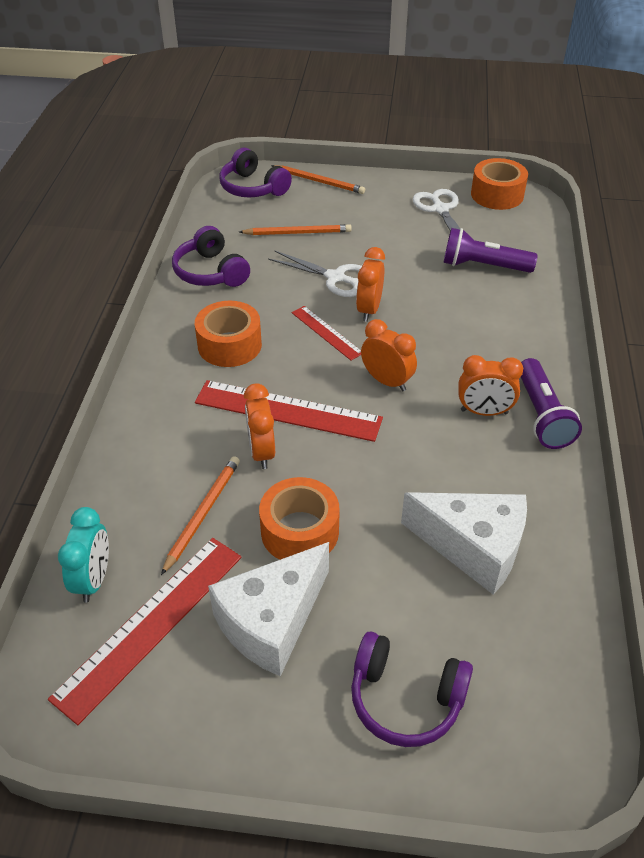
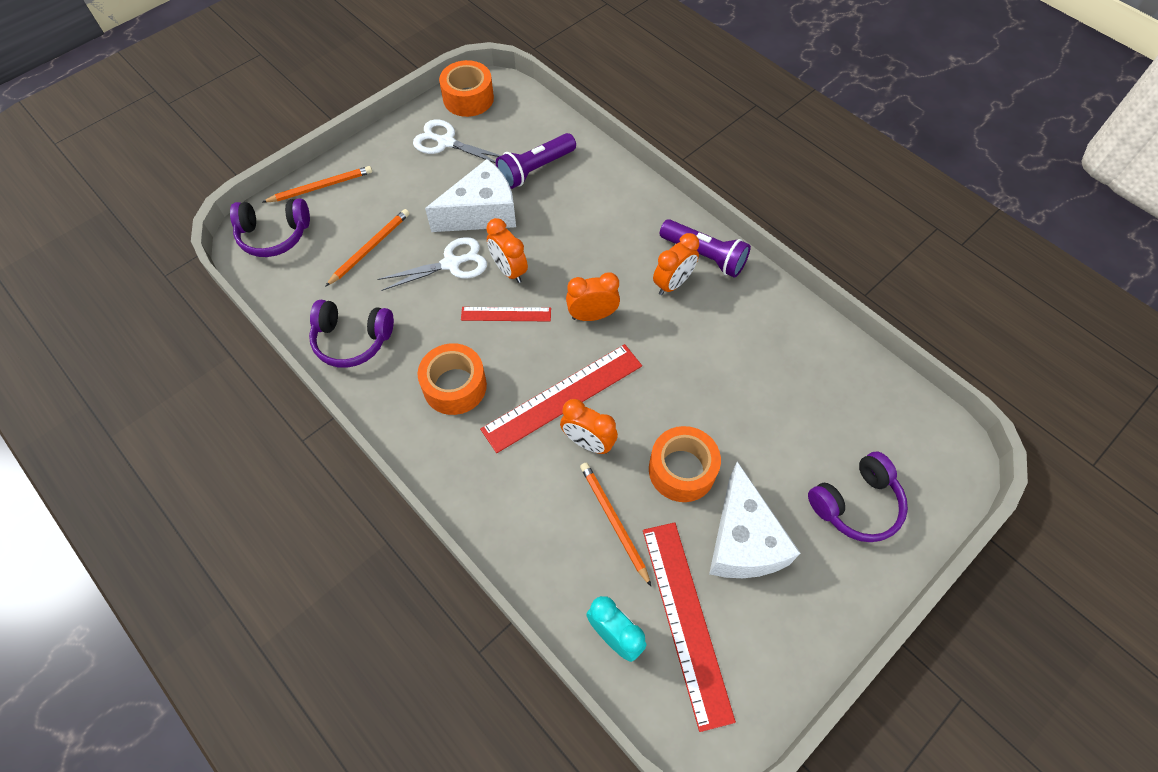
camera: 50 degrees left, 15 degrees up
(473, 548) = (777, 380): white cheese -> white cheese (482, 213)

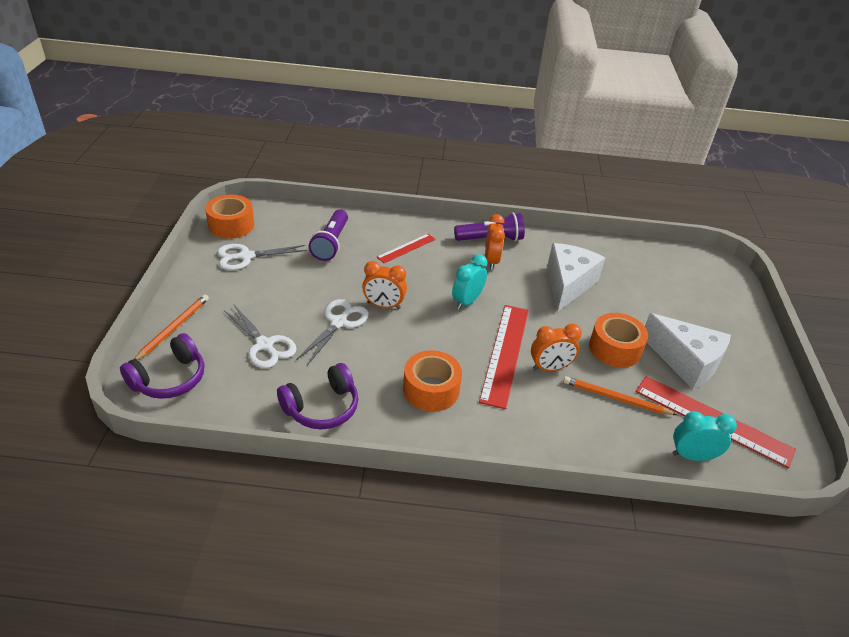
camera: 45 degrees left, 20 degrees down
(370, 248) = (264, 345): orange pencil -> white scissors
(482, 213) = (324, 284): white cheese -> white cheese (568, 284)
(506, 314) = (413, 330): red ruler -> red ruler (406, 248)
(592, 315) = (467, 301): orange clock -> turquoise clock
(856, 504) = (708, 310): purple headphones -> none

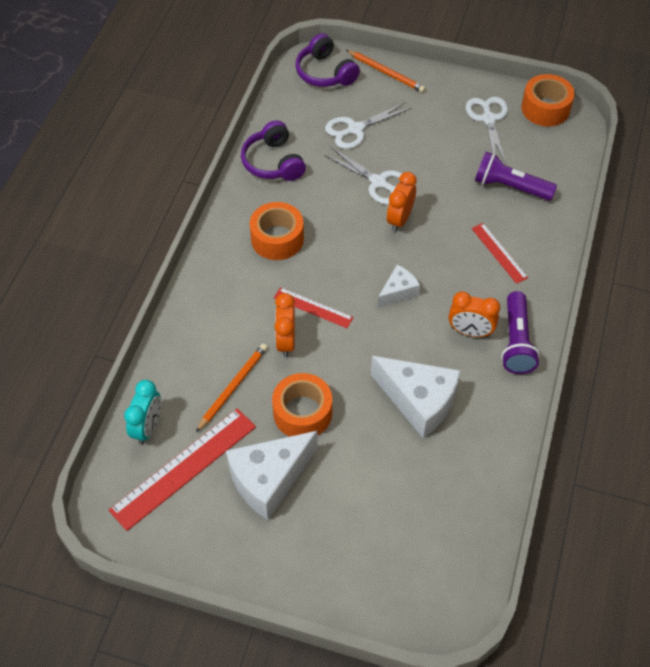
camera: 105 degrees right, 15 degrees up
(467, 301) = (398, 292): turquoise clock -> white cheese
(505, 353) = (313, 307): red ruler -> red ruler, size x0.55

